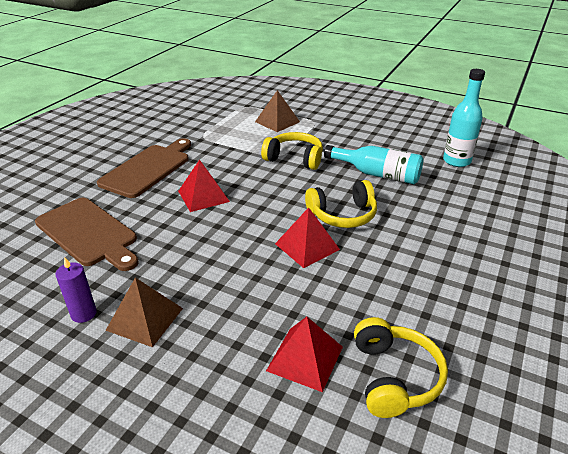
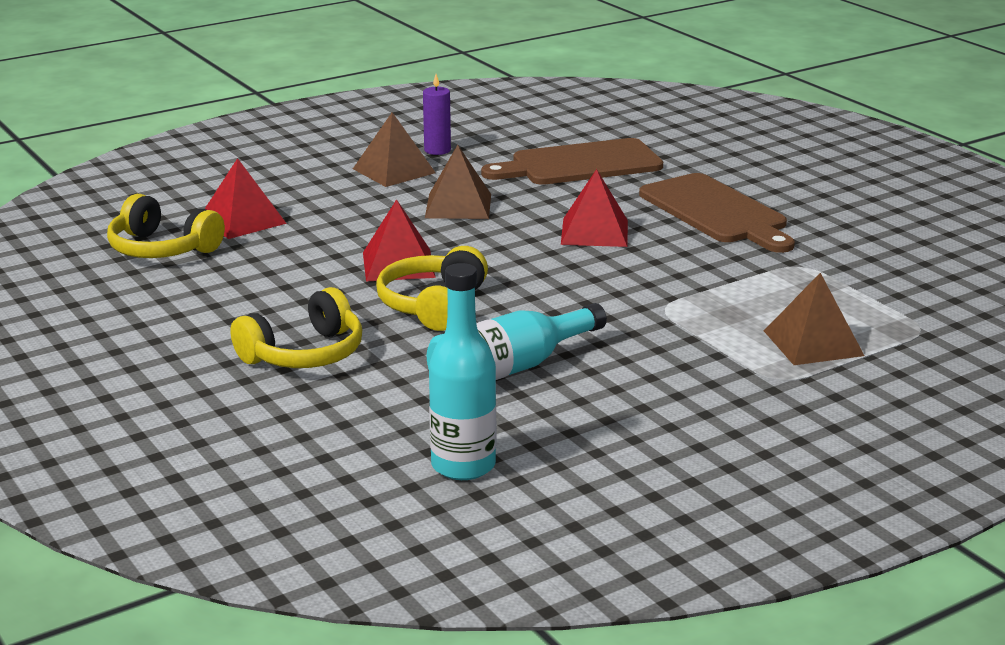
camera: 120 degrees right, 10 degrees down
(197, 258) = (458, 206): none -> brown pyramid
(294, 158) = (639, 318): yellow headphones -> yellow headphones (304, 354)

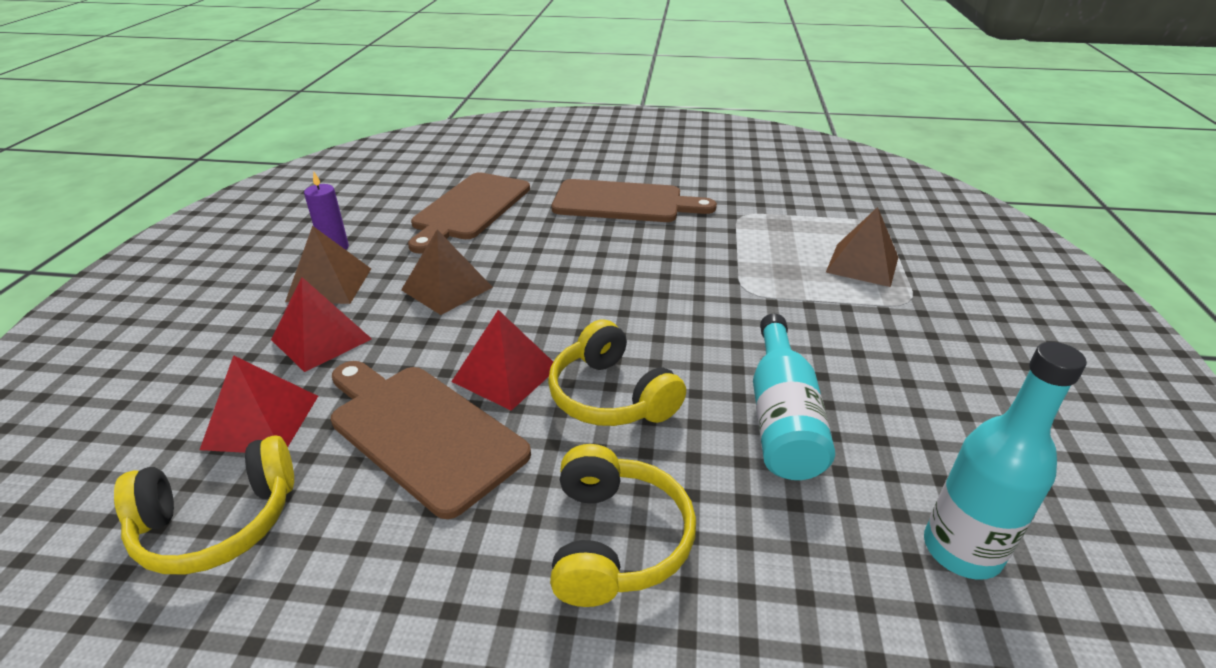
camera: 50 degrees left, 10 degrees up
(304, 265) = (422, 432): none -> brown cutting board
(594, 232) = (586, 256): red pyramid -> red pyramid (321, 339)

